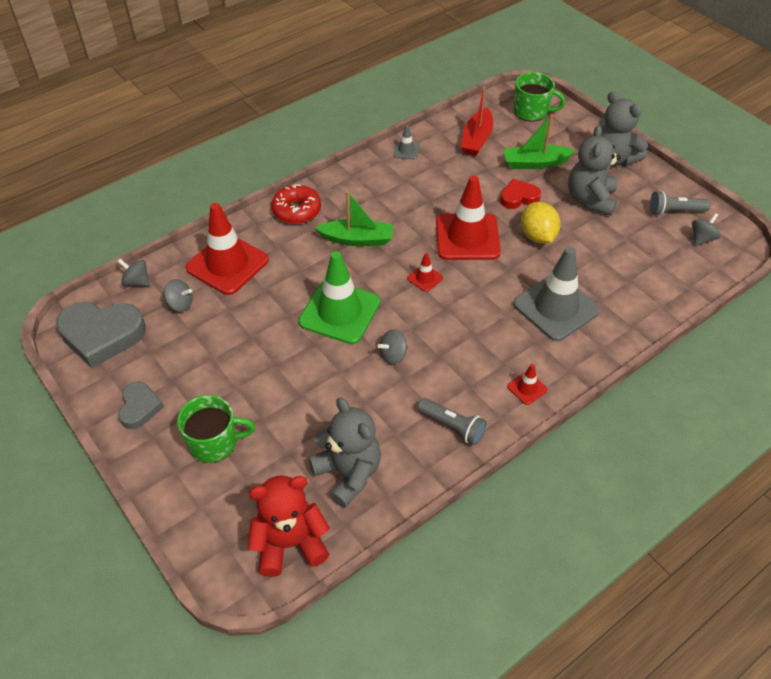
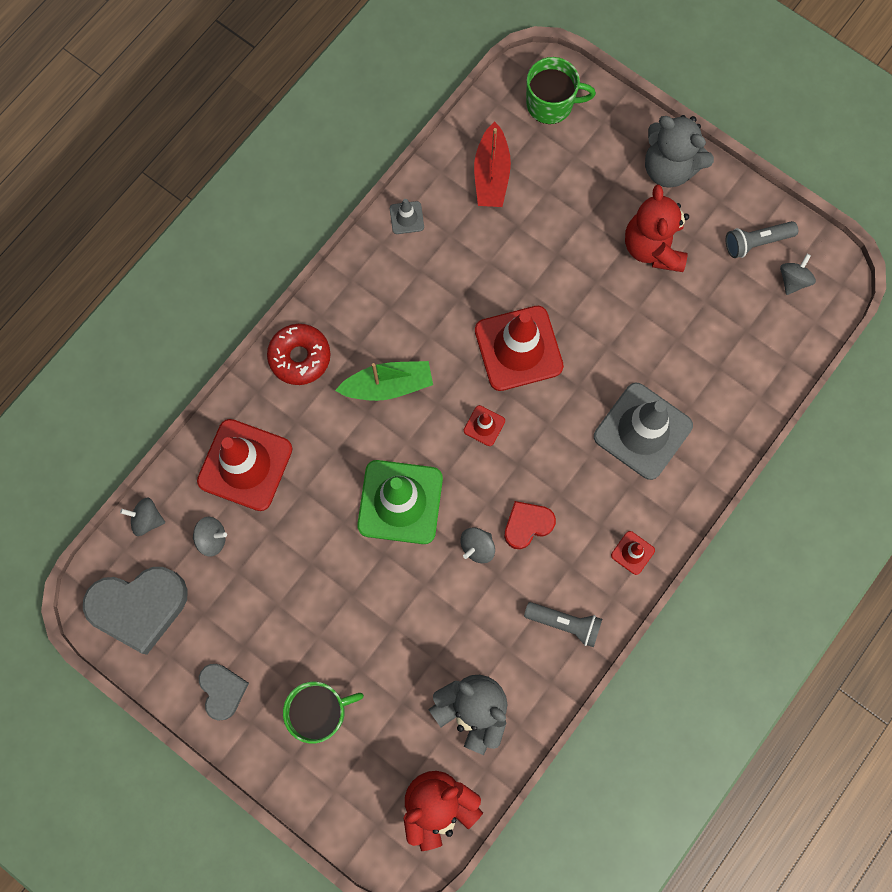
camera: 15 degrees left, 25 degrees up
(518, 197) = (566, 266): red heart -> red heart (527, 525)
(535, 163) = (573, 200): green boat -> none
(537, 236) = (601, 325): yellow lemon -> none
(590, 199) = (653, 247): grey teddy bear -> red teddy bear

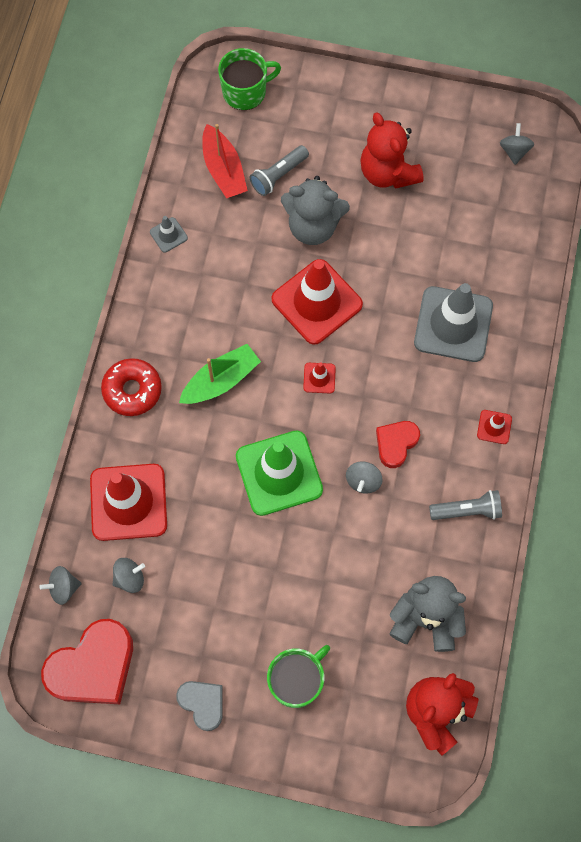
camera: 25 degrees left, 5 degrees down
(139, 607) = (93, 666): grey heart -> red heart
(669, 168) = (369, 103): grey teddy bear -> grey teddy bear (313, 226)
(756, 242) = (469, 133): grey flashlight -> grey flashlight (278, 175)

